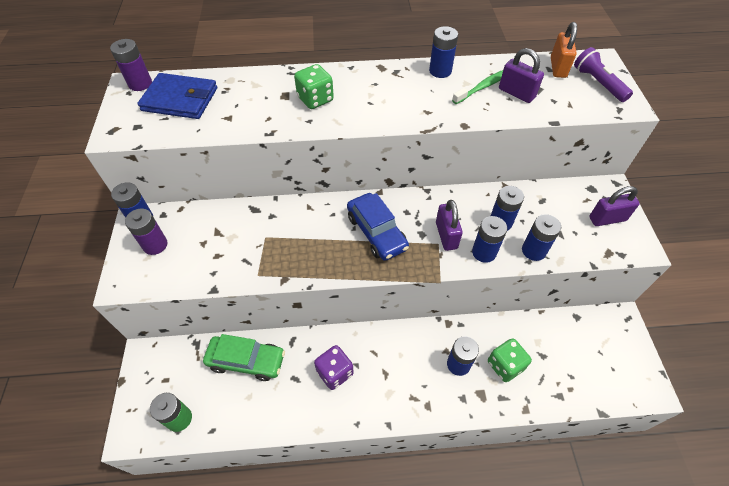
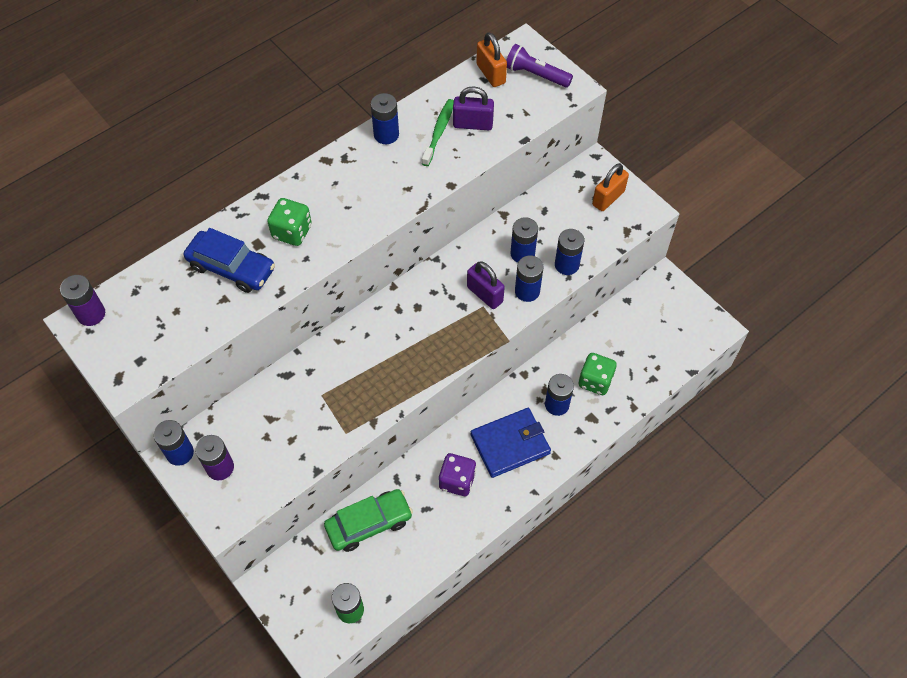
camera: 35 degrees left, 5 degrees up
(180, 99) = (154, 307): blue wallet -> blue wallet (510, 444)
(376, 232) = (421, 328): blue car -> blue car (231, 268)
(607, 219) = (608, 198): purple padlock -> orange padlock

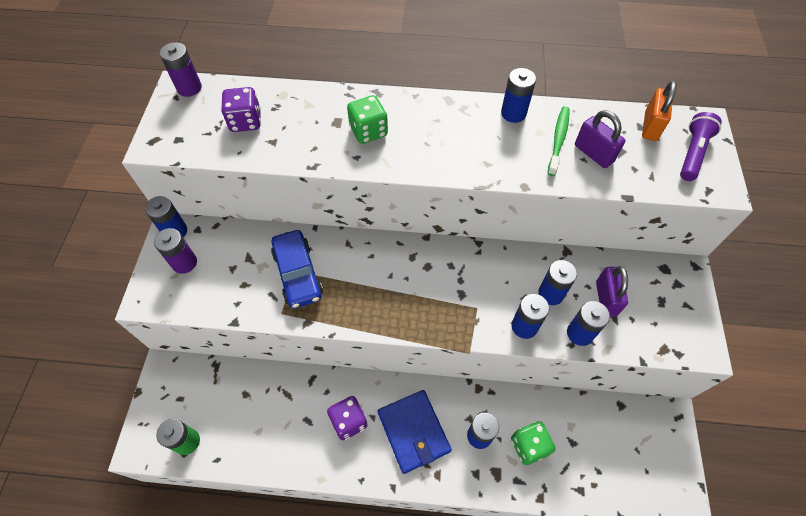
camera: 45 degrees right, 0 degrees up
(180, 301) = (245, 121): none -> purple dice
(231, 268) = (302, 125): blue car -> blue car (298, 274)
(369, 524) = (262, 393): green car -> none
(439, 132) = (558, 140): green toothbrush -> green toothbrush turned 45 degrees counterclockwise
(485, 294) = (487, 300): purple padlock -> purple padlock (606, 299)
(510, 444) = (413, 432): blue wallet -> blue wallet turned 45 degrees clockwise
(536, 75) = (692, 153): purple flashlight -> purple flashlight turned 45 degrees clockwise
(608, 198) = (673, 308): orange padlock -> none

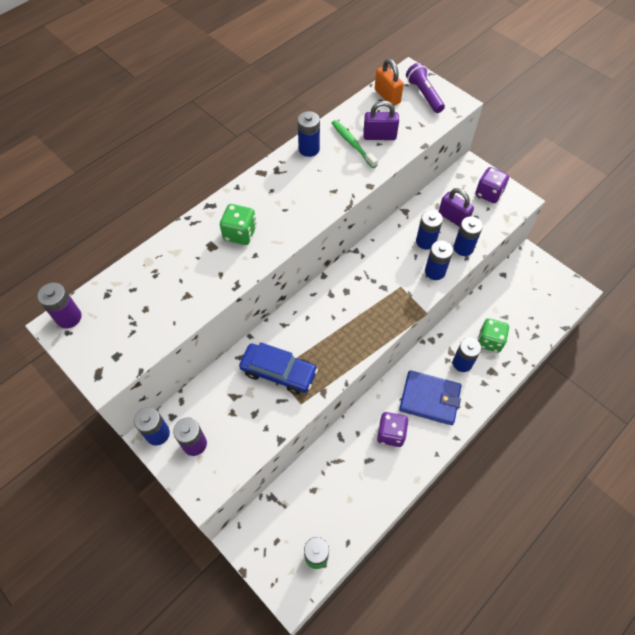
camera: 50 degrees left, 0 degrees up
(245, 121) = (148, 300): purple dice -> purple dice (489, 193)

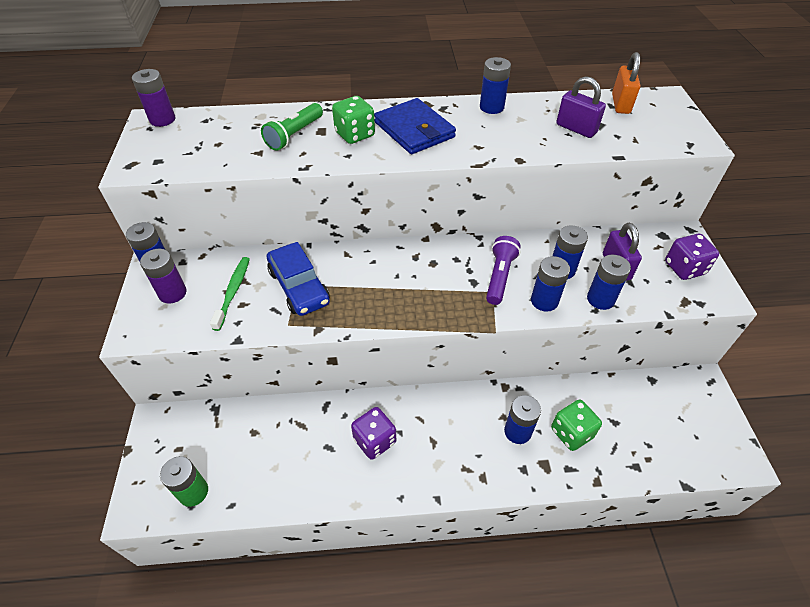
camera: 40 degrees right, 10 degrees down
(196, 262) = (294, 135): none -> green flashlight
(352, 144) = (540, 122): green toothbrush -> green toothbrush (233, 292)
(424, 95) = (665, 119): purple flashlight -> purple flashlight (499, 276)
(430, 399) = (447, 439): blue wallet -> blue wallet (414, 130)

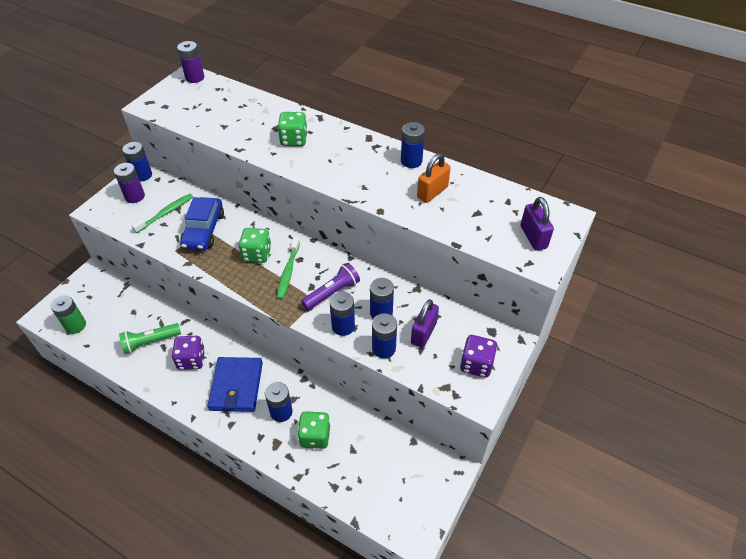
camera: 35 degrees right, 0 degrees up
(294, 135) = (257, 123): green flashlight -> green flashlight (150, 342)
(385, 280) = (257, 254): none -> green dice
(414, 130) = (336, 154): blue wallet -> blue wallet (236, 386)
(436, 280) = (288, 272): none -> green toothbrush
(576, 129) = (453, 207): purple padlock -> purple padlock (533, 237)
(620, 104) = (517, 204): orange padlock -> orange padlock (432, 192)

